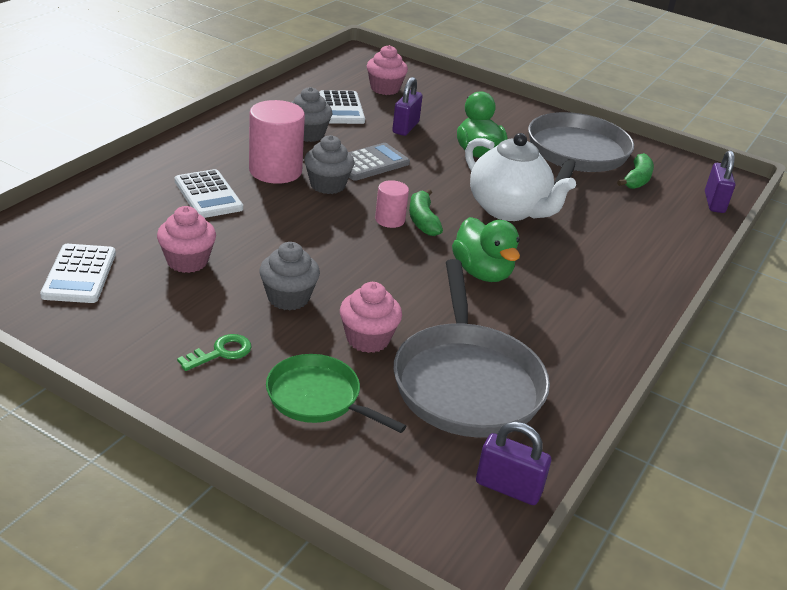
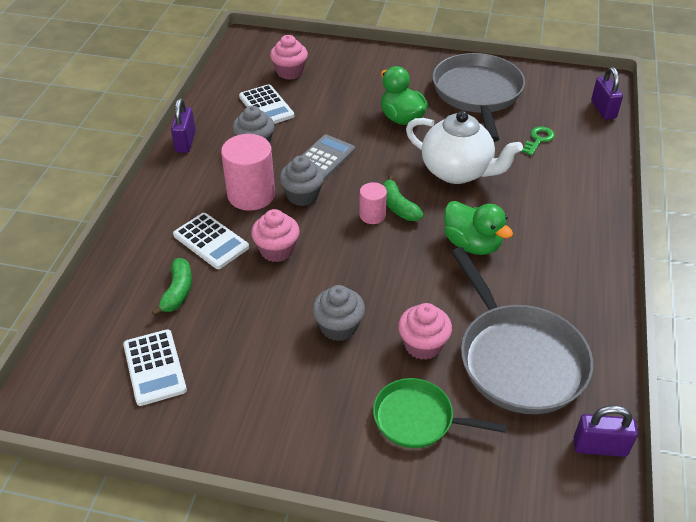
camera: 15 degrees left, 10 degrees up
(187, 261) = (236, 319): pink cupcake -> pink cupcake (277, 250)
(221, 352) = (318, 403): green key -> green key (538, 139)
(405, 127) = (330, 110): purple padlock -> purple padlock (185, 142)
(636, 179) = (536, 105): green banana -> green banana (177, 292)

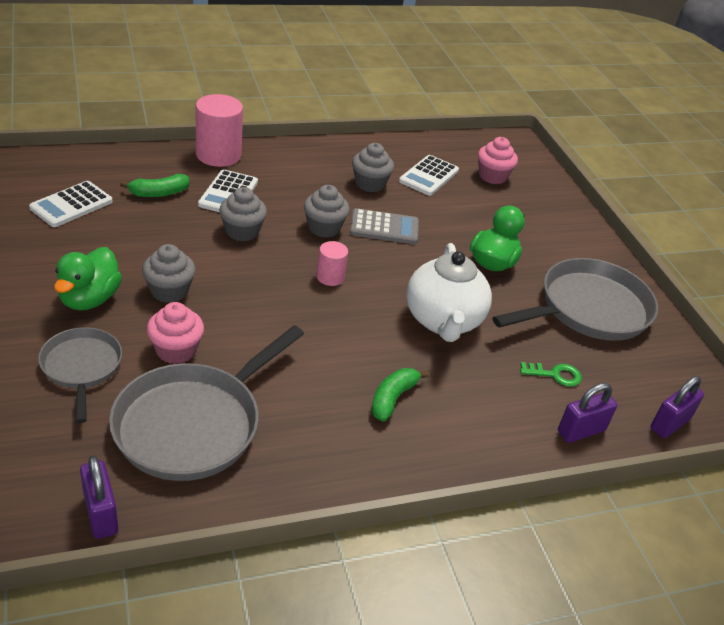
camera: 55 degrees right, 5 degrees down
(185, 142) = (341, 147): purple padlock -> purple padlock (581, 431)
(251, 195) = (302, 199): pink cylinder -> pink cylinder (218, 155)
(277, 250) = (242, 231): pink cupcake -> grey cupcake
(398, 206) = (356, 291): green banana -> green banana (393, 399)
(418, 419) = (82, 367): green pan -> grey pan
(472, 244) = (338, 355): green duck -> green duck (89, 299)

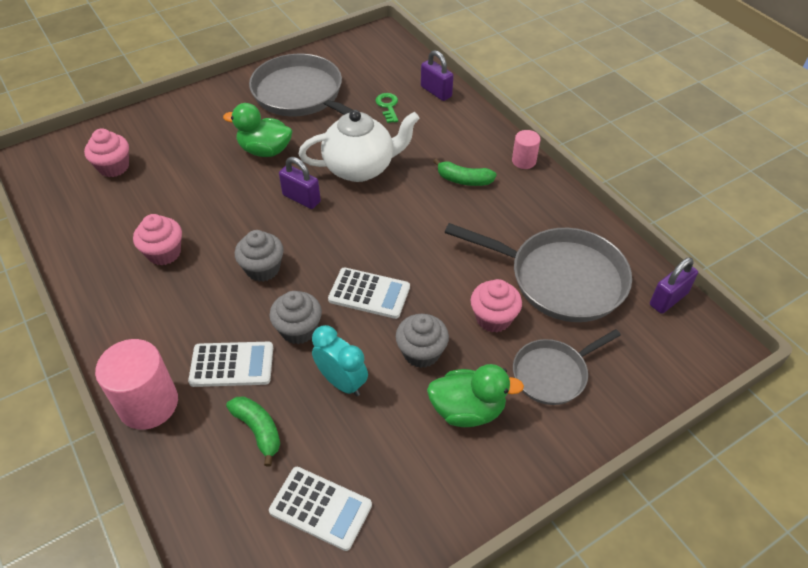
camera: 100 degrees left, 10 degrees up
(172, 240) = (342, 382): none -> turquoise clock
(330, 277) = (339, 246): pink cylinder -> pink cylinder (524, 161)
(370, 184) = (164, 253): grey cupcake -> pink cupcake
(384, 227) = (242, 226): grey calculator -> none
(429, 176) = (130, 212): white calculator -> white calculator (369, 293)
(669, 424) = (404, 57): purple padlock -> purple padlock (301, 198)

